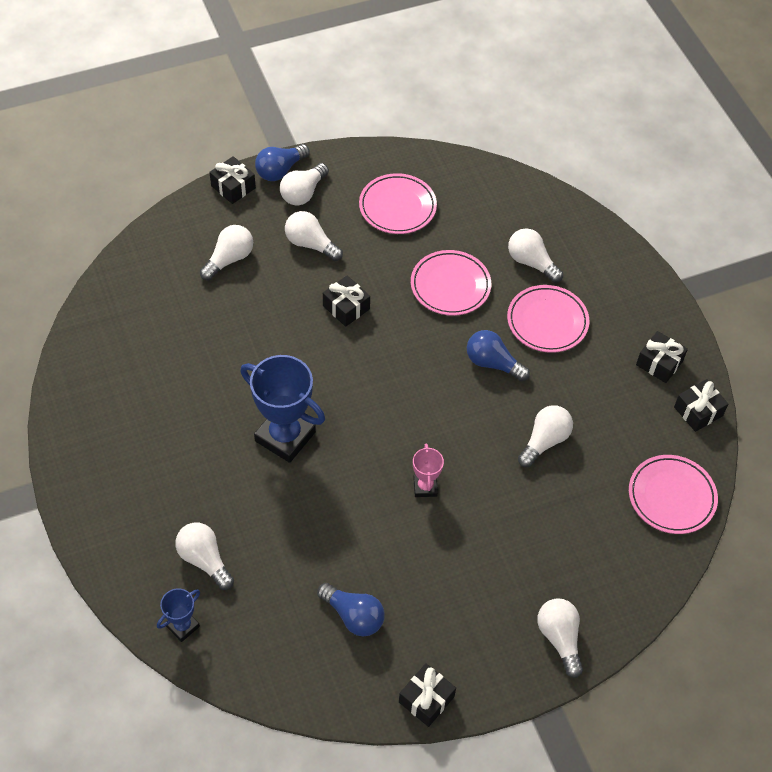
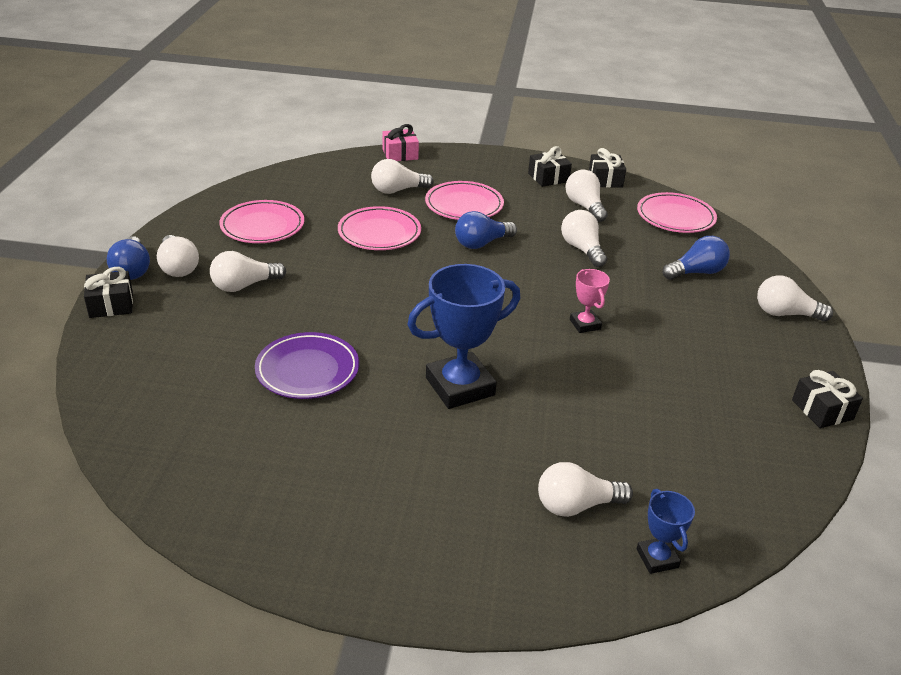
camera: 60 degrees left, 20 degrees down
(229, 259) = (199, 341): white light bulb -> white light bulb (584, 206)
(241, 337) = (307, 370): none -> purple plate
(346, 307) = (342, 293): black gift -> none
(353, 616) = (706, 421): blue light bulb -> blue light bulb (696, 272)
(425, 487) = (585, 324): pink trophy -> pink trophy turned 45 degrees clockwise
(599, 231) = (400, 154): none -> pink gift

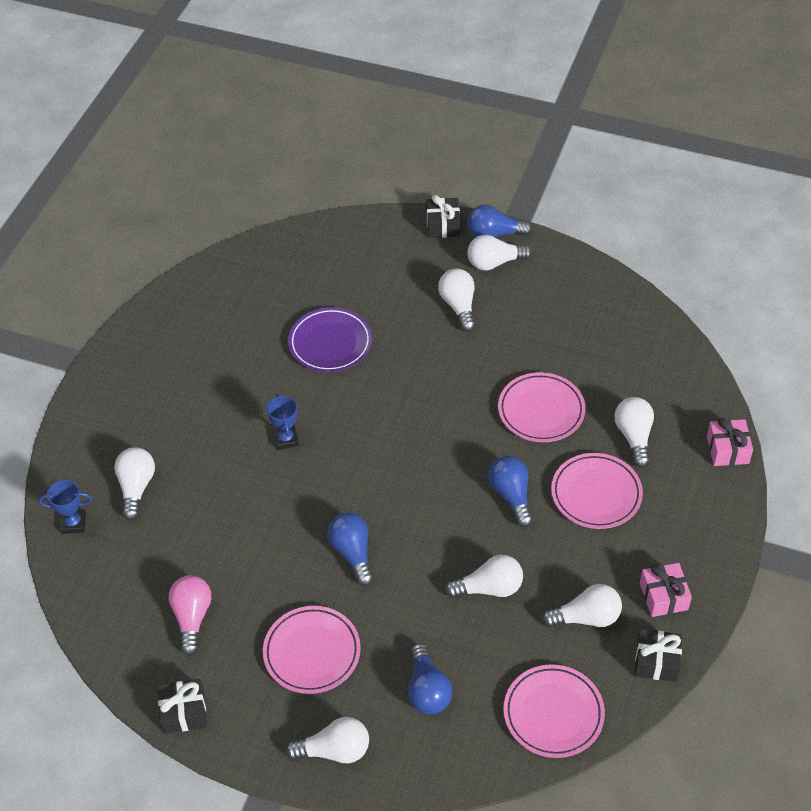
camera: 105 degrees right, 15 degrees up
(262, 226) = (562, 320): pink plate -> pink plate (312, 652)
(460, 386) = (286, 439): blue trophy -> blue trophy, size x0.50
(548, 177) = (663, 596): black gift -> pink gift
(585, 324) = (352, 553): pink trophy -> blue light bulb
(719, 422) = (192, 617): none -> pink light bulb
(785, 314) = (334, 750): white light bulb -> white light bulb turned 60 degrees clockwise

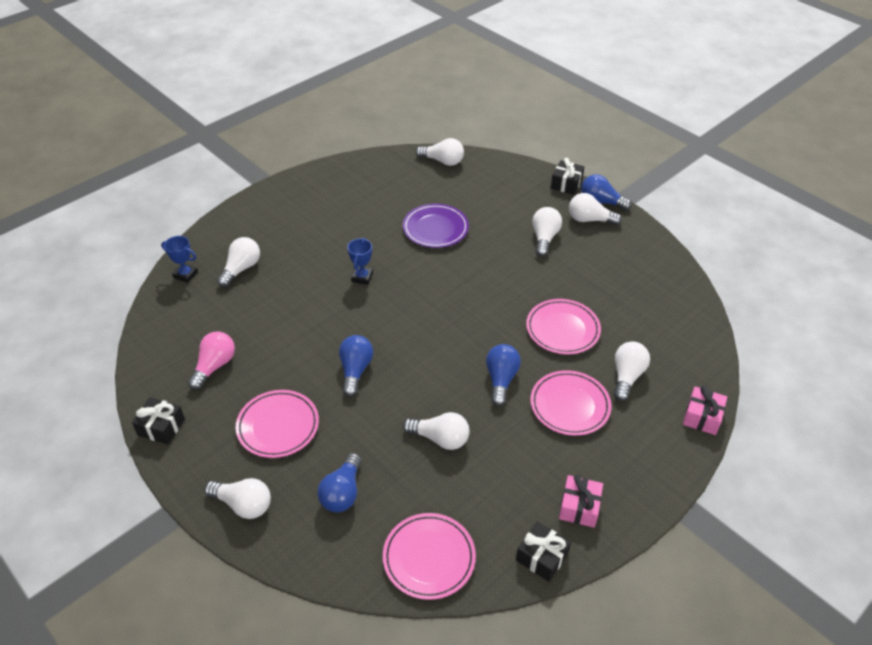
camera: 25 degrees right, 5 degrees down
(586, 617) = (503, 495): white light bulb -> white light bulb (442, 161)

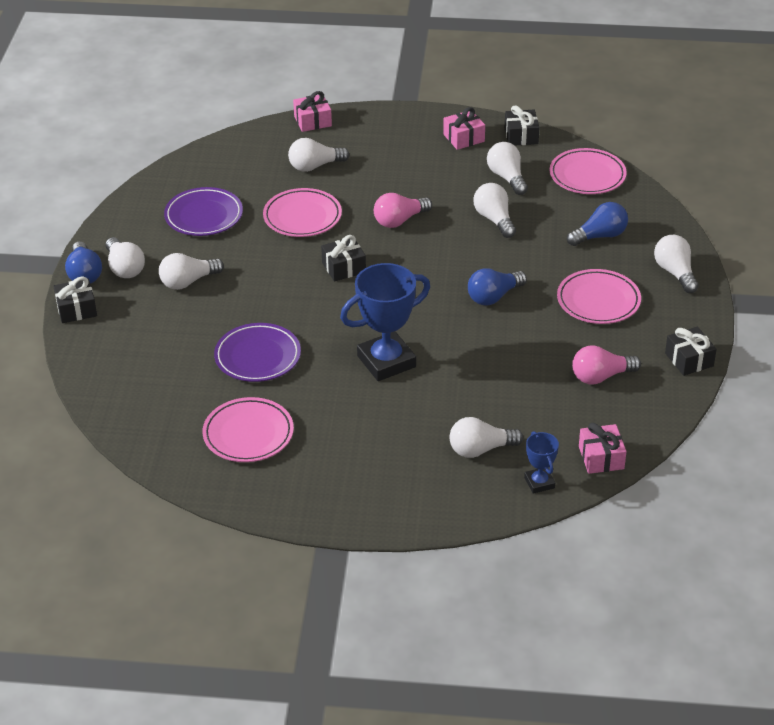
camera: 130 degrees left, 5 degrees down
(161, 313) = (601, 457): none -> pink gift
(362, 277) = (386, 361): blue trophy -> blue trophy, size x1.99
(442, 161) = (130, 419): white light bulb -> white light bulb (507, 177)
(478, 315) = (344, 267): none -> black gift
(501, 379) = (399, 220): blue light bulb -> pink light bulb
(569, 405) = (381, 178): pink plate -> pink plate (248, 434)
(615, 281) = (204, 216): none -> purple plate

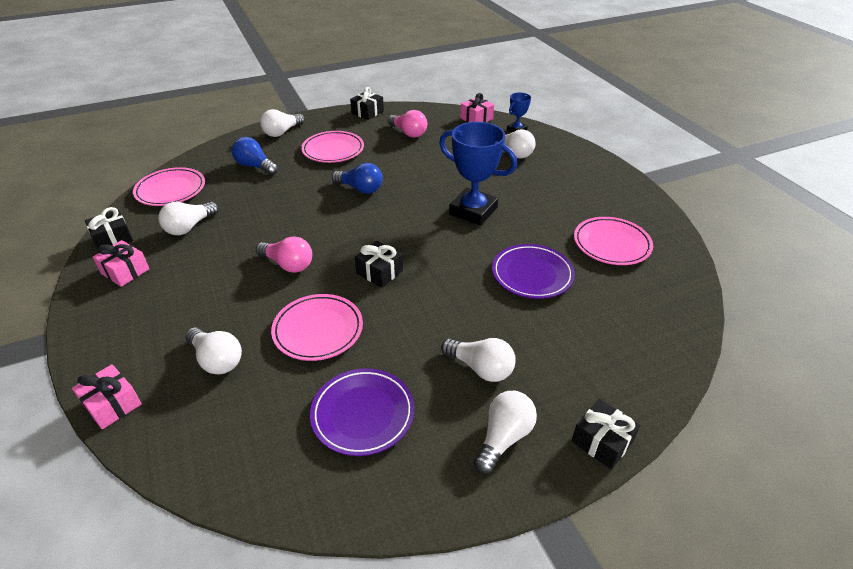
camera: 120 degrees left, 0 degrees up
(84, 274) = (544, 473): blue light bulb -> none
(494, 219) = (258, 216): white light bulb -> none

